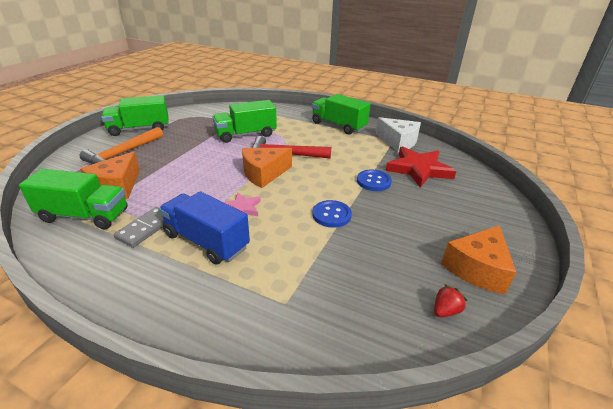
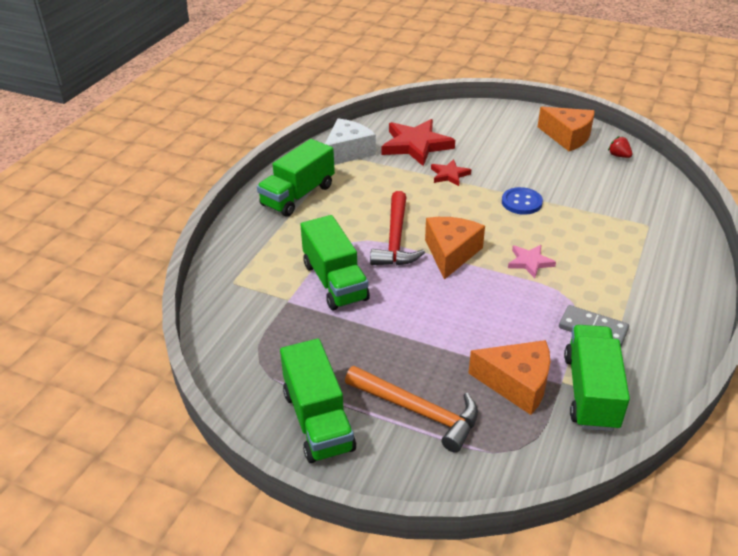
camera: 90 degrees left, 5 degrees up
(206, 241) = (595, 279): blue truck -> none
(263, 174) = (451, 253): orange cheese -> orange cheese turned 135 degrees counterclockwise
(373, 181) = (449, 175): blue button -> red star

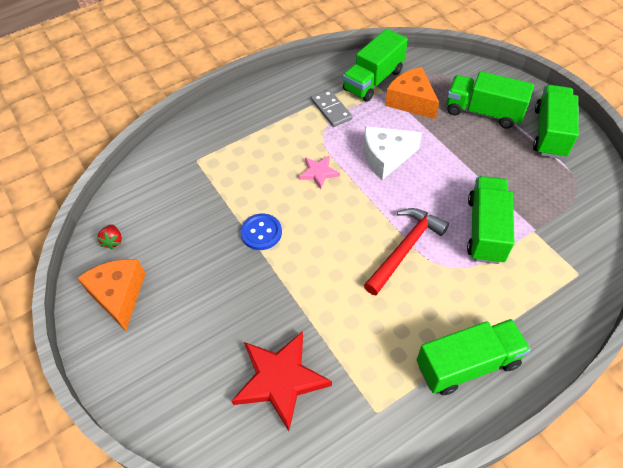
camera: 145 degrees left, 15 degrees up
(348, 152) = (366, 416): white cheese -> white cheese (385, 157)
(418, 411) = (483, 112): orange hammer -> green truck
(449, 175) = (289, 306): red star -> none
(451, 253) = (370, 210): orange cheese -> none

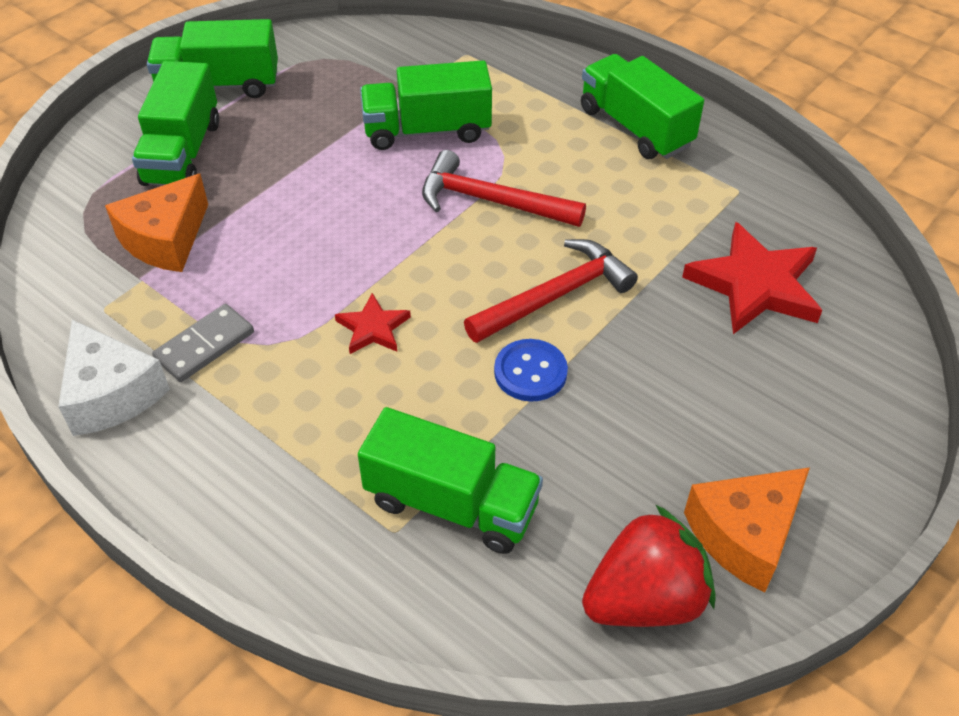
camera: 110 degrees left, 5 degrees down
(113, 241) = (645, 599): red strawberry -> red strawberry, size x2.33
(312, 260) = (555, 296): none -> red hammer
(318, 173) = (373, 328): pink star -> red star
(373, 80) = (109, 300): green truck -> green truck (451, 504)
(385, 157) = (314, 250): white cheese -> white cheese (111, 394)

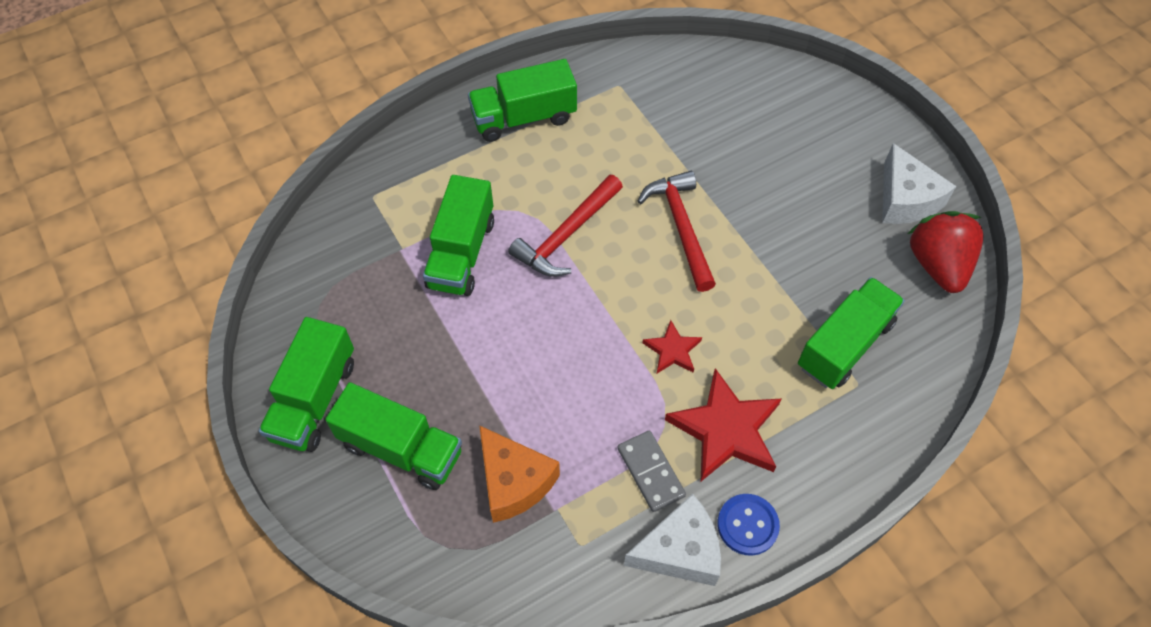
camera: 70 degrees left, 10 degrees up
(530, 372) = (747, 265): blue button -> blue button (747, 525)
(744, 535) = (905, 199): orange cheese -> white cheese
(755, 285) = (711, 113): red star -> red star (726, 429)

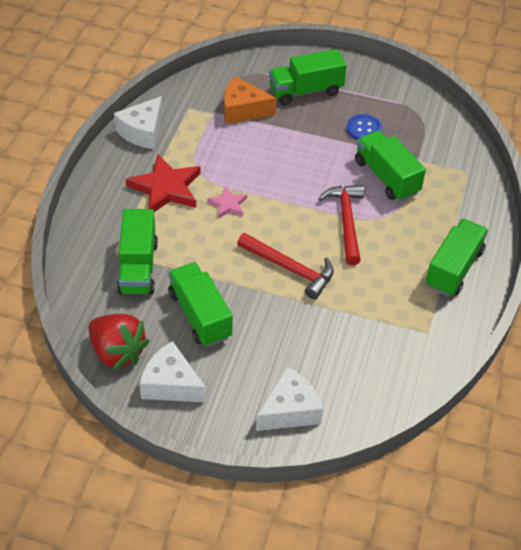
camera: 135 degrees right, 10 degrees down
(314, 399) = (366, 83): green truck -> green truck (200, 315)
(650, 472) = (185, 150): grey domino -> none
(672, 350) = (228, 205): red star -> pink star
(747, 525) = (120, 159): blue button -> blue button (364, 129)
(812, 108) = (290, 410): none -> white cheese

